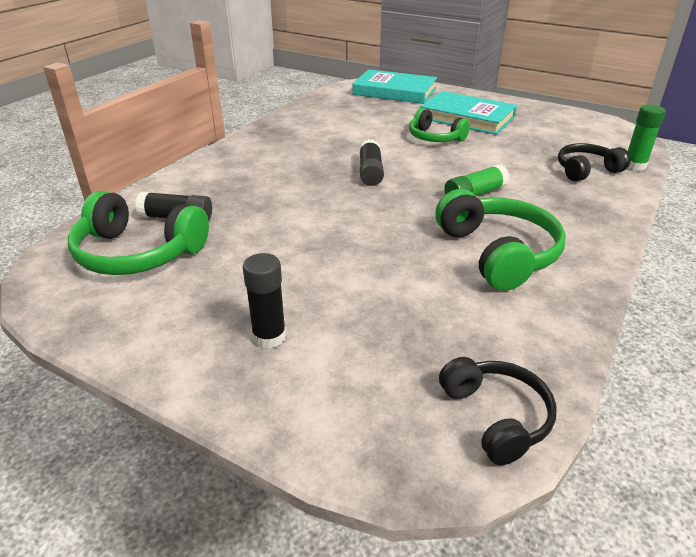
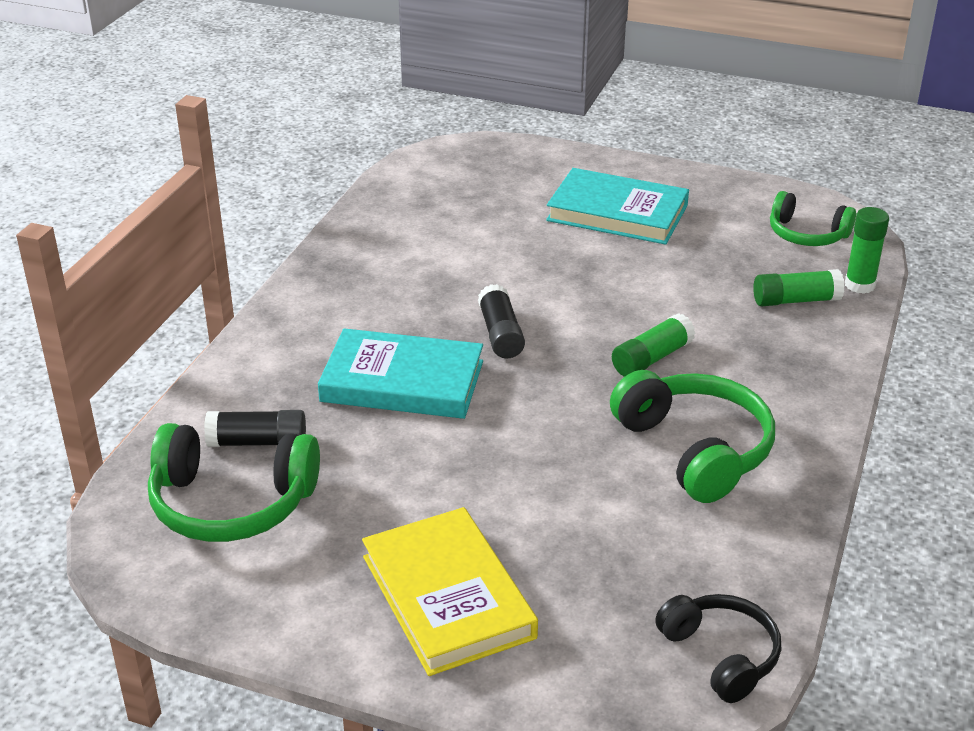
camera: 10 degrees left, 0 degrees up
(269, 336) = (447, 597): black glue stick -> yellow book
(394, 91) = (495, 165): turquoise book -> turquoise book (402, 381)
(435, 138) = (577, 259): green headphones -> green headphones (806, 234)
(586, 170) = (795, 300): black headphones -> green glue stick

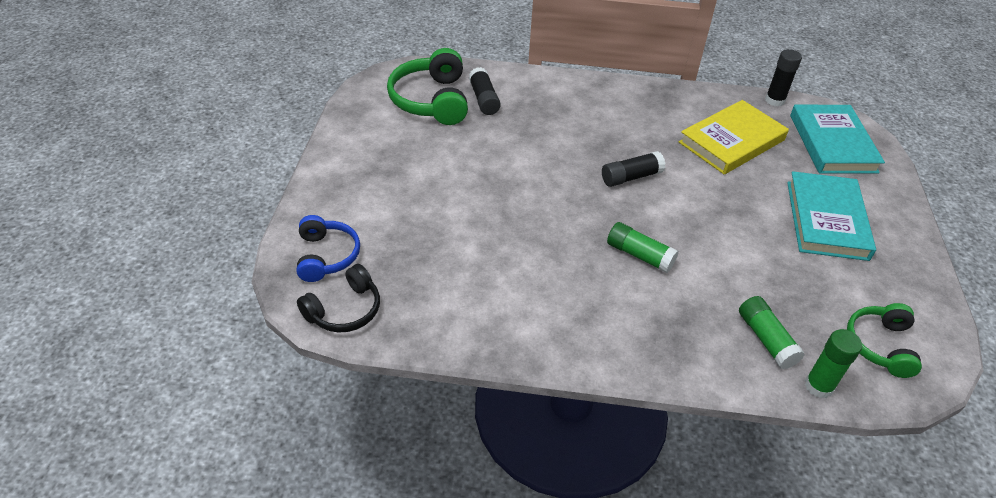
camera: 75 degrees right, 10 degrees up
(382, 187) = (774, 100): none -> black glue stick
(402, 381) = (560, 142): turquoise book -> turquoise book (832, 143)
(447, 597) = (375, 187): yellow book -> yellow book (731, 141)
(601, 669) = (327, 256): none -> blue headphones
(695, 449) = (543, 286): green headphones -> none

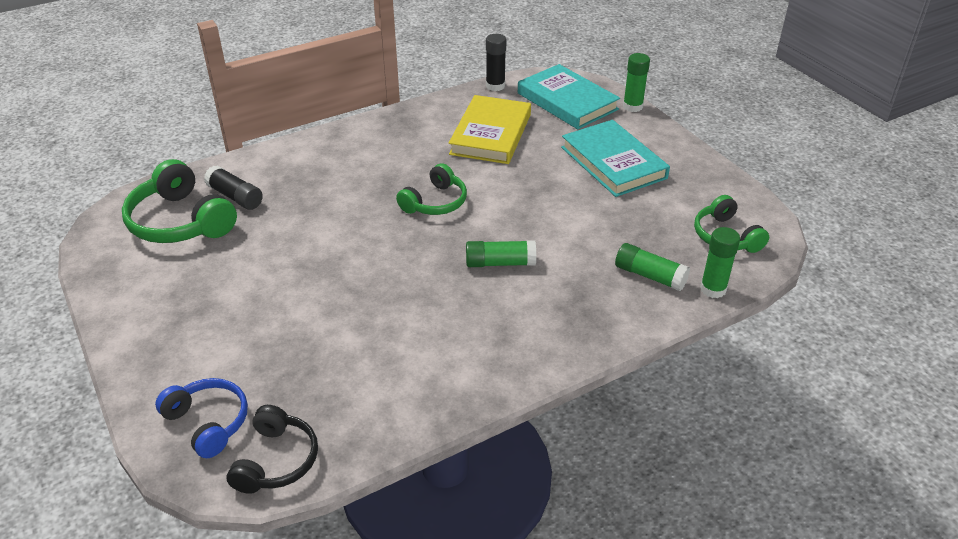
camera: 35 degrees left, 5 degrees down
(631, 177) = (435, 202): black glue stick -> green headphones
(896, 177) = (632, 106): none -> green glue stick

